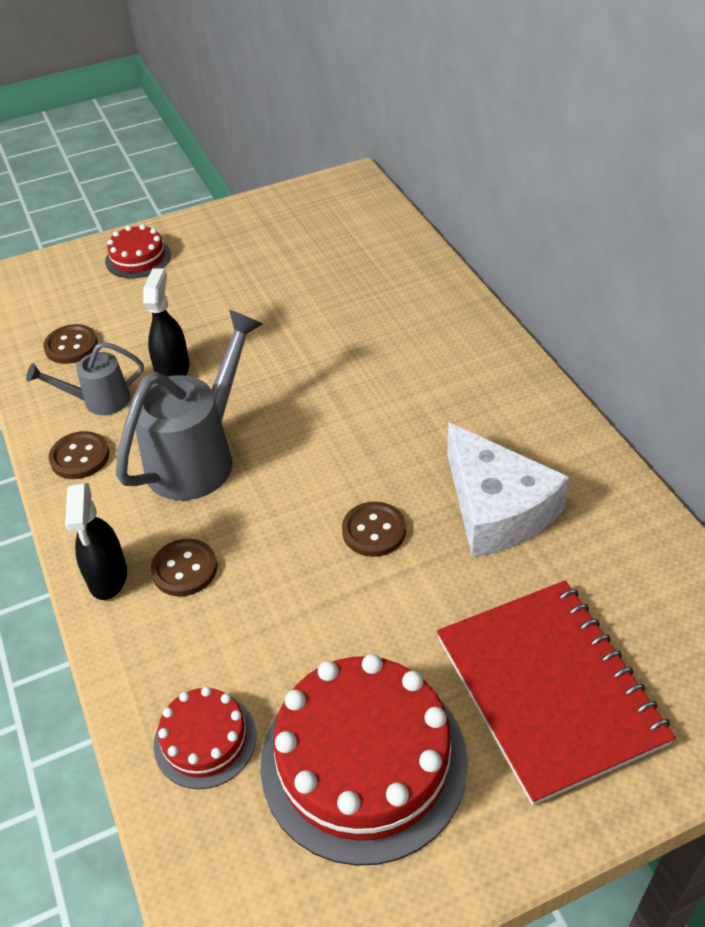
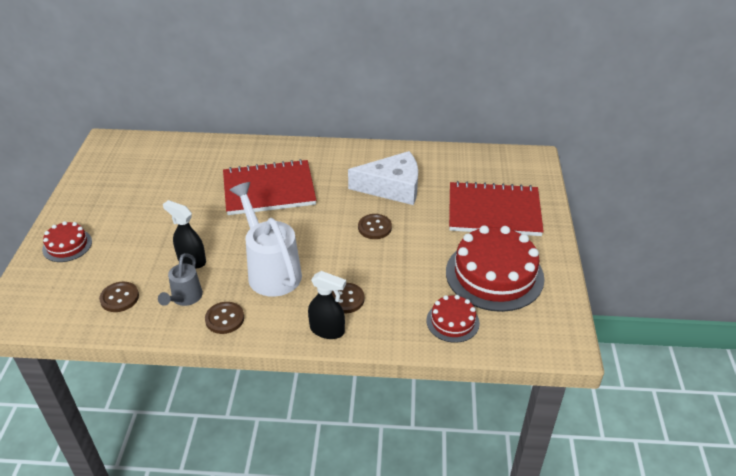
camera: 65 degrees left, 5 degrees down
(198, 457) = (271, 270): grey watering can -> white watering can
(373, 369) = (269, 189): none -> red notebook

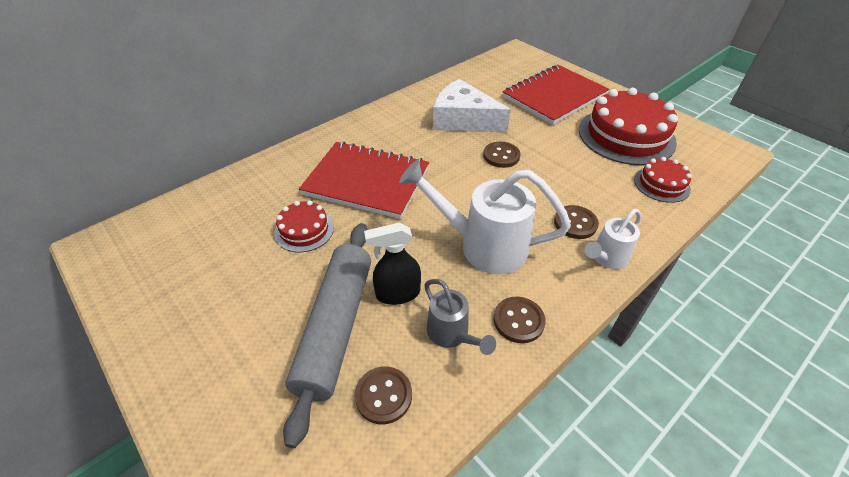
camera: 45 degrees left, 5 degrees up
(67, 245) = (219, 394): red cake -> red cake (304, 230)
(144, 254) = (336, 327): none -> grey rolling pin
(269, 189) = (367, 181): red notebook -> red notebook turned 75 degrees clockwise
(327, 330) = (606, 258): black spray bottle -> white watering can
(392, 187) = (463, 120): white cheese -> white cheese turned 105 degrees counterclockwise

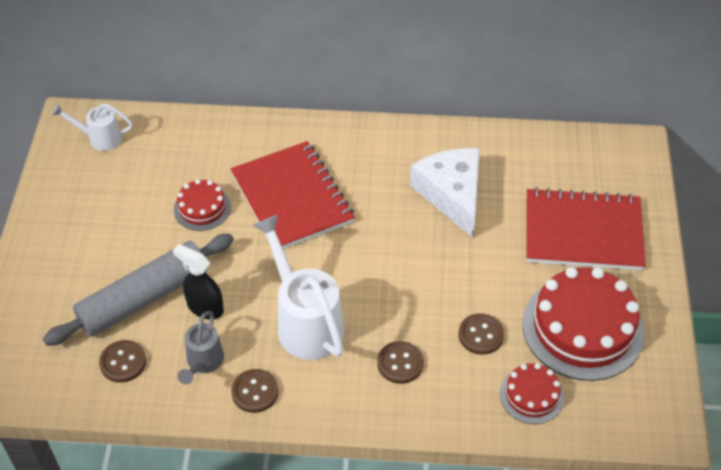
camera: 45 degrees right, 5 degrees up
(501, 156) = (431, 257): brown button -> brown button (480, 335)
(606, 258) = (380, 407): white watering can -> white watering can (100, 138)

